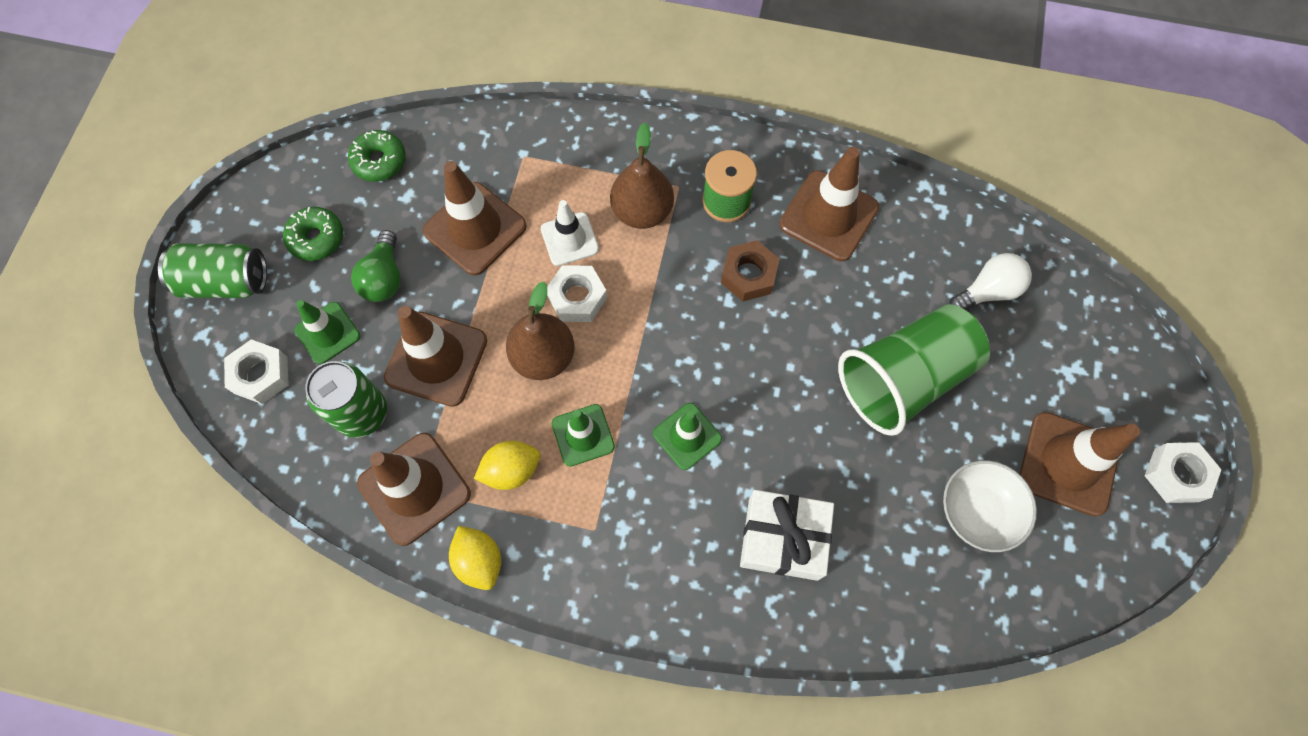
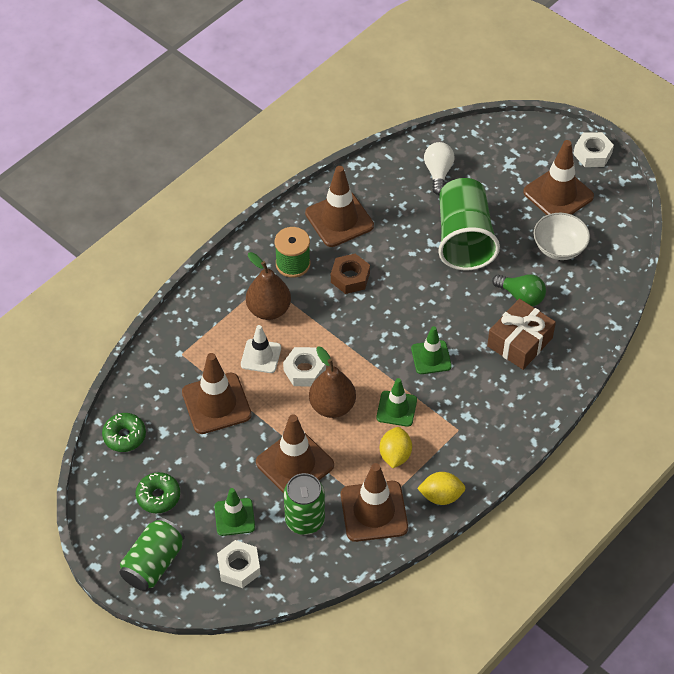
camera: 60 degrees left, 15 degrees down
(384, 278) = (216, 469): green light bulb -> green light bulb (521, 296)
(783, 539) = (520, 342): white gift -> brown gift

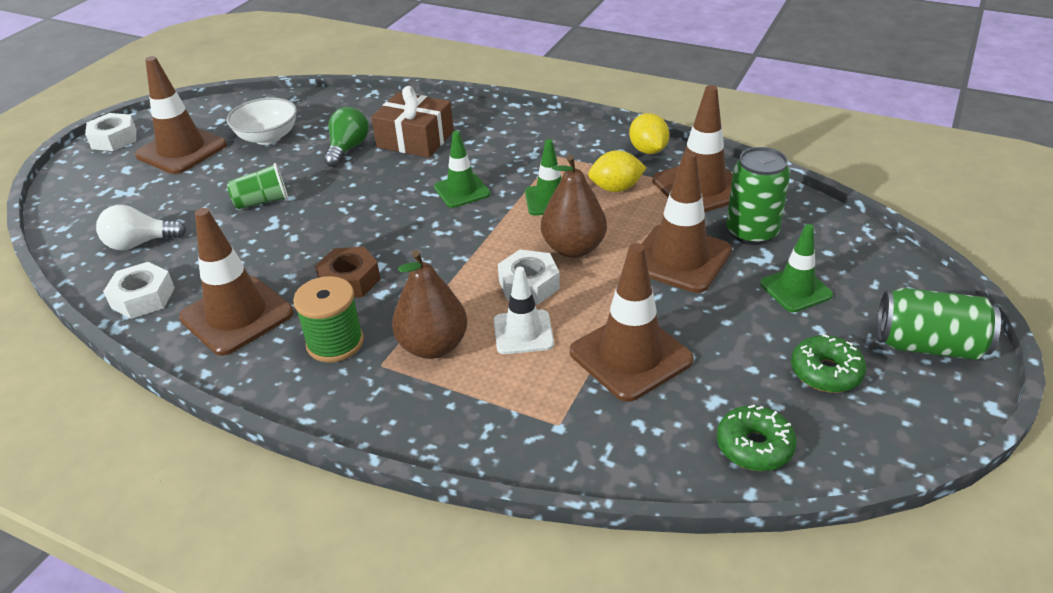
camera: 105 degrees left, 15 degrees down
(239, 567) = (860, 267): white nut -> white nut (143, 297)
(464, 238) = (262, 202): green cup -> green cup, size x0.47

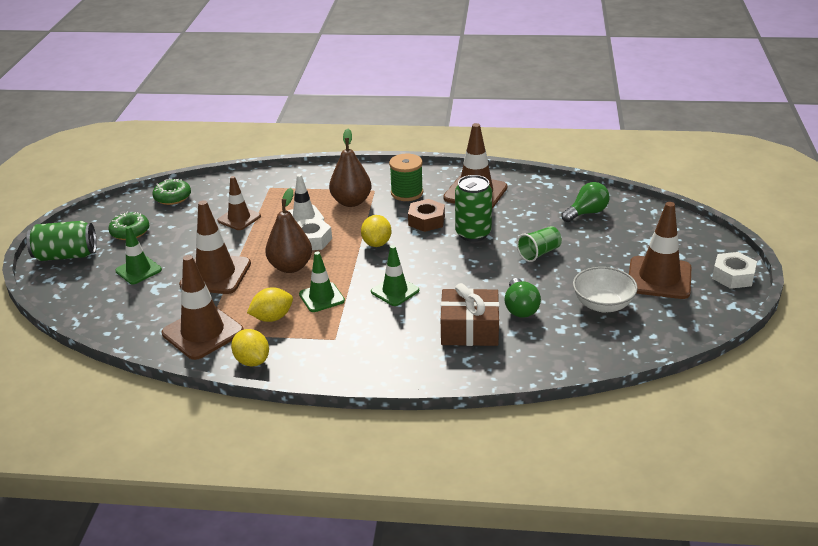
camera: 160 degrees right, 5 degrees down
(140, 243) = (586, 213): white light bulb -> green light bulb
(143, 297) = (541, 189): white nut -> none
(442, 259) = (377, 243): none -> yellow lemon
(630, 356) = (239, 218): brown traffic cone -> brown traffic cone, size x0.62
(752, 232) = (163, 303): green can -> green can (473, 233)

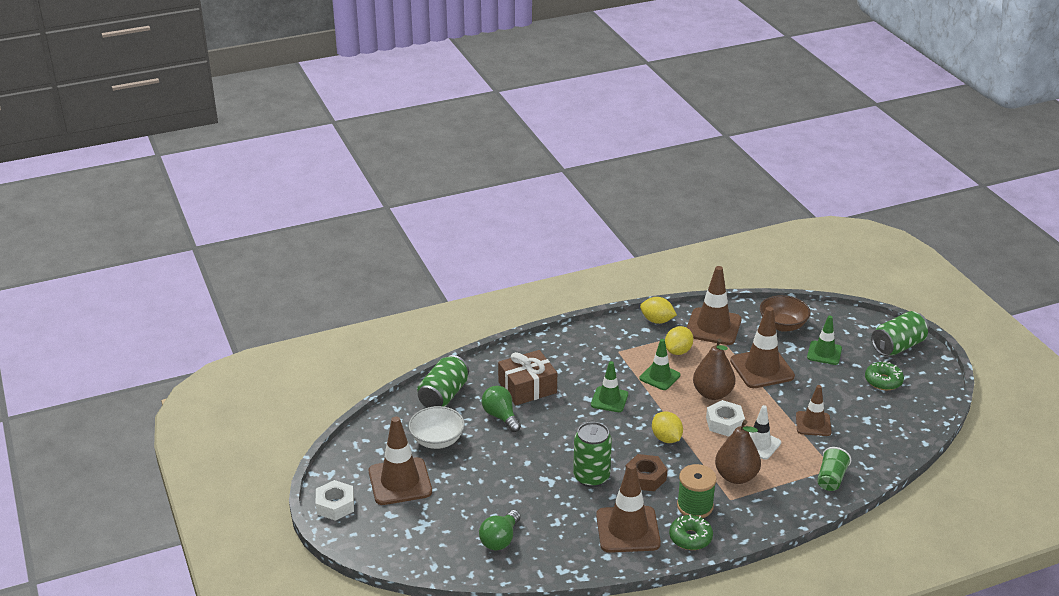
camera: 150 degrees right, 0 degrees up
(132, 310) = (782, 325): none -> brown bowl
(172, 197) = (903, 426): green donut -> green donut (690, 538)
(539, 253) = (518, 475): green cup -> green cup (831, 479)
(571, 350) = (443, 395): none -> green can

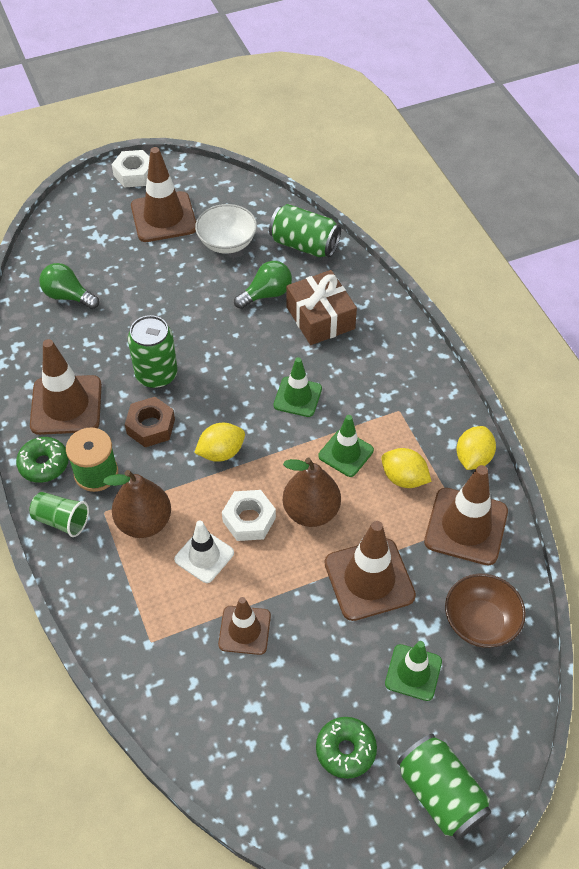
camera: 90 degrees right, 20 degrees up
(831, 479) = (129, 635): green cup -> green cup (61, 520)

